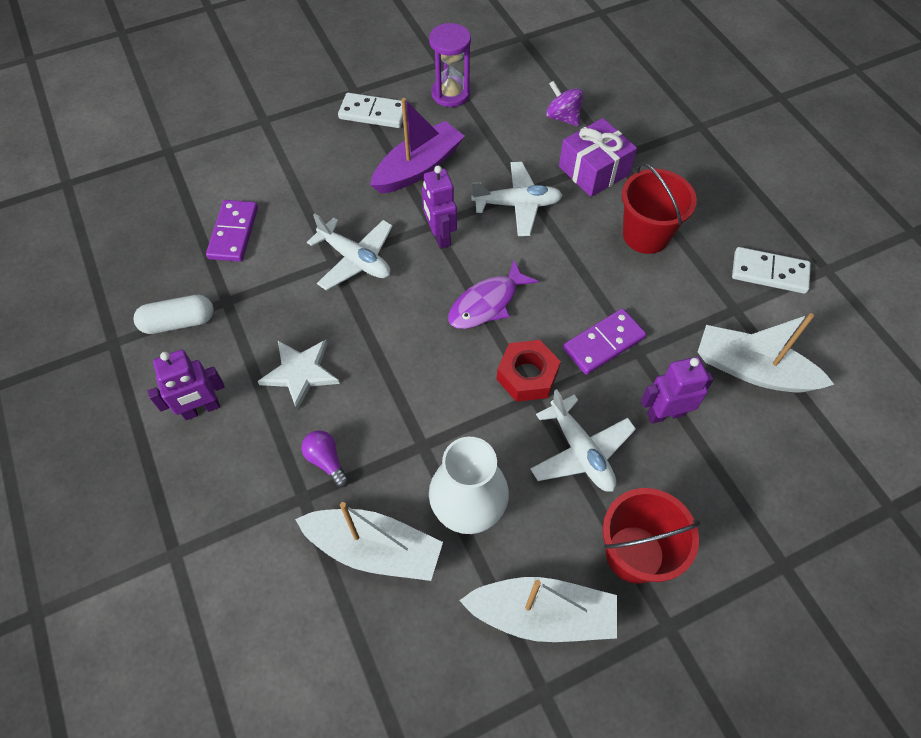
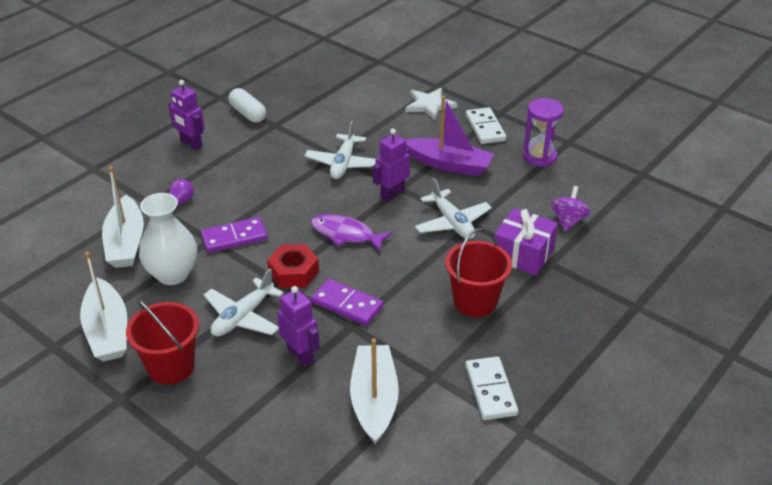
camera: 65 degrees right, 20 degrees down
(233, 233) = (330, 108): purple domino -> purple domino (234, 237)
(300, 373) = (238, 171): white star -> white star (429, 105)

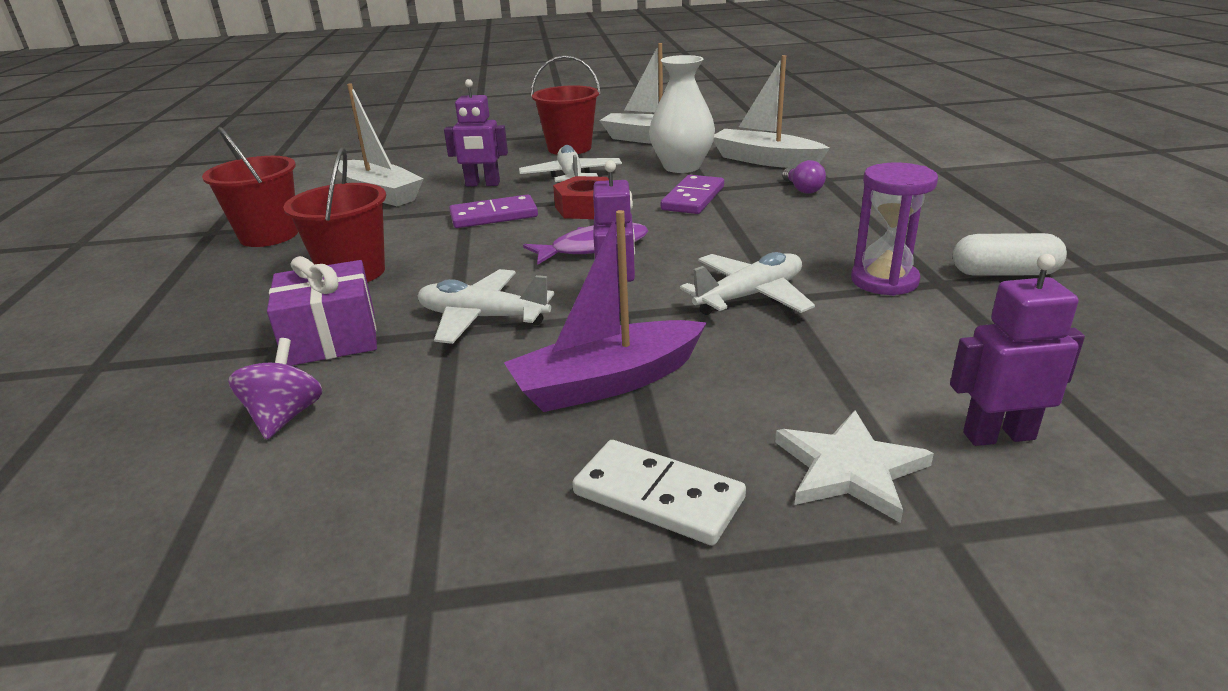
camera: 135 degrees right, 10 degrees down
(191, 144) = (942, 220): purple robot -> purple robot (998, 435)
(343, 163) = (749, 296): white plane -> white plane turned 90 degrees clockwise
(490, 390) = (269, 235): white domino -> red bucket
(539, 156) = (456, 506): purple hourglass -> purple hourglass (884, 281)
(568, 221) = (285, 416): purple spinning top -> purple spinning top turned 150 degrees counterclockwise

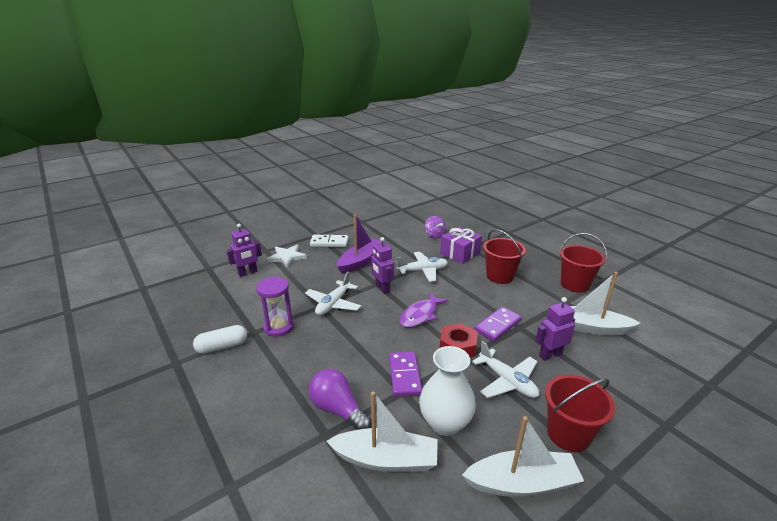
camera: 150 degrees right, 0 degrees up
(802, 189) = (338, 410): purple light bulb -> purple light bulb, size x1.70

